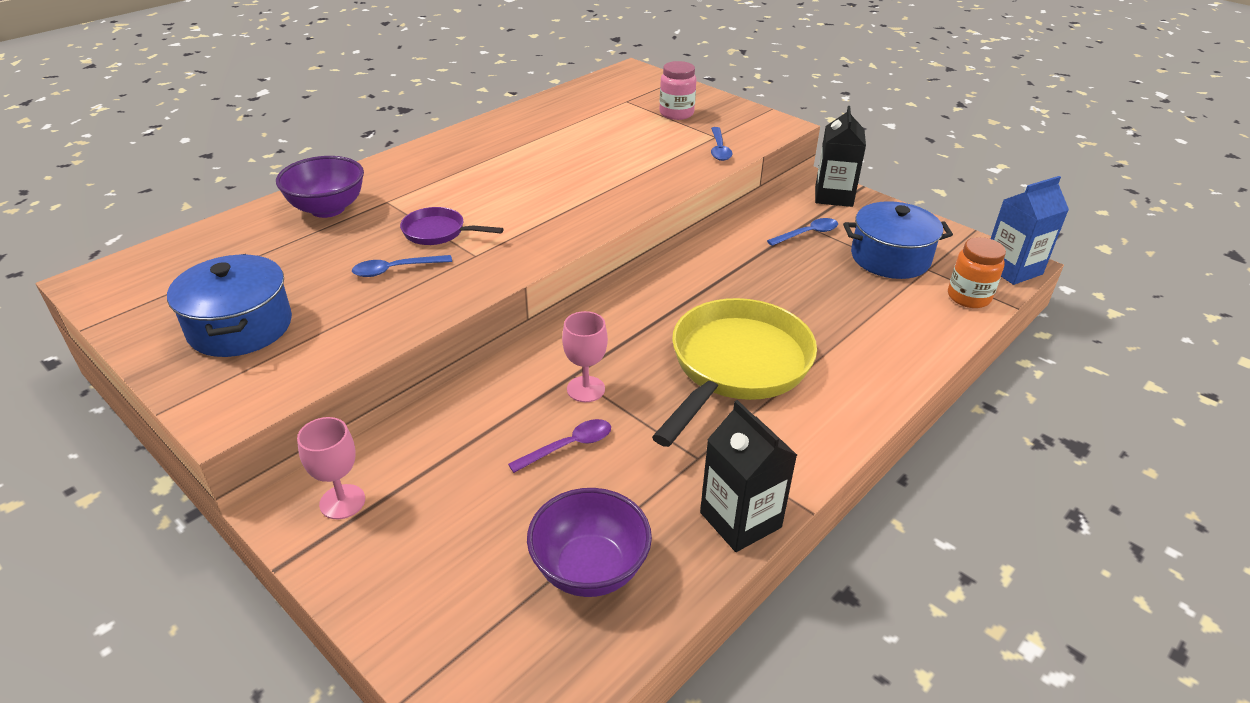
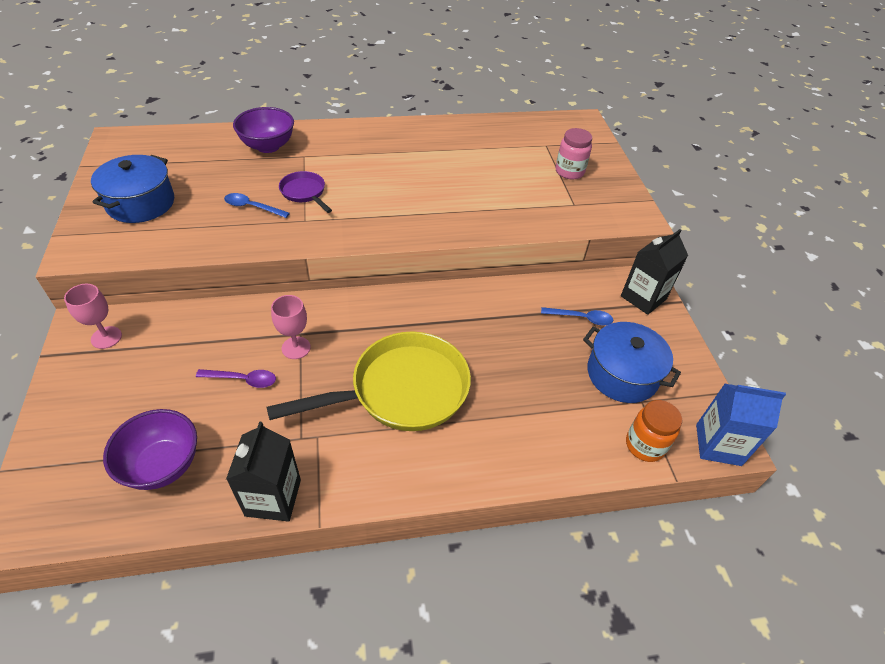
camera: 35 degrees right, 10 degrees up
(719, 149) = (562, 217): blue spoon -> none

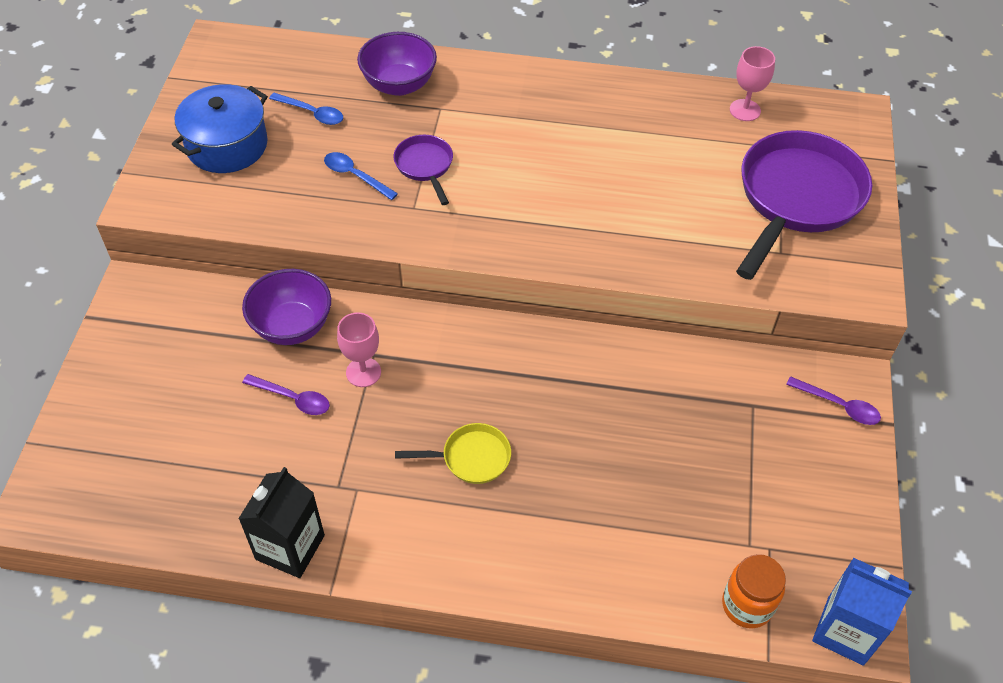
camera: 20 degrees right, 5 degrees up
(106, 337) = (157, 309): pink goblet -> pink goblet (745, 110)
(162, 465) = (185, 479): purple bowl -> purple bowl (292, 326)
(402, 390) = (471, 458): yellow pan -> yellow pan, size x0.47
(569, 172) = (797, 198): pink jar -> purple pan
(581, 318) = (738, 416): blue spoon -> blue spoon (312, 113)
(622, 374) = (759, 506): blue pot -> none
(643, 297) = (839, 406): black carton -> purple spoon

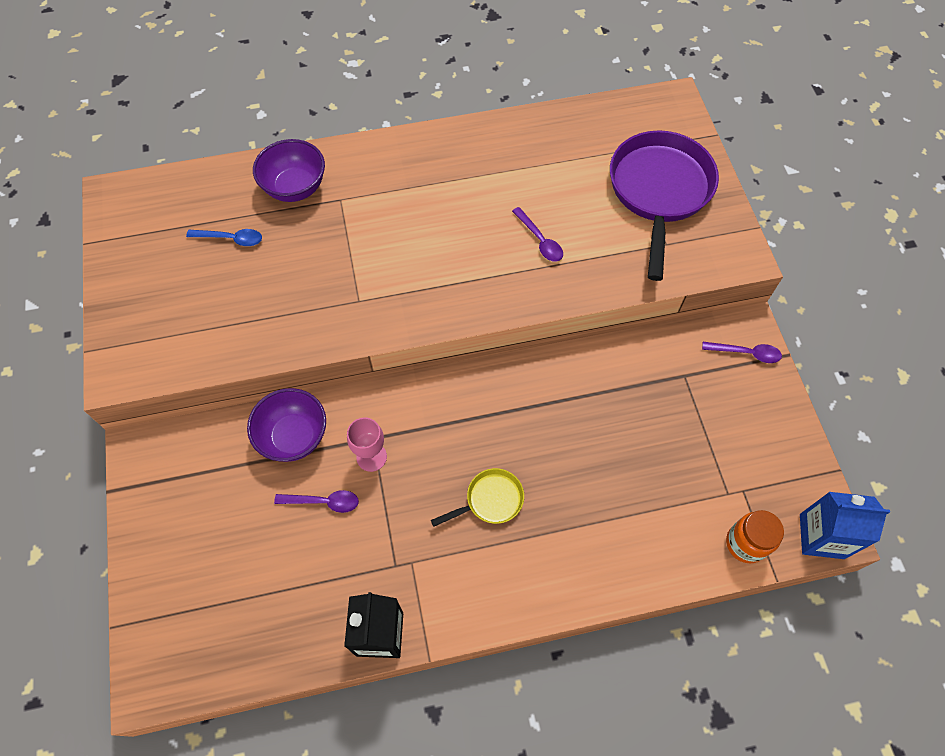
camera: 20 degrees left, 10 degrees up
(227, 145) = (169, 294): blue pot -> none
(355, 176) = (295, 287): blue spoon -> none
(425, 166) = (351, 258): purple pan -> none
(637, 207) = (540, 240): none -> purple spoon
(745, 110) = (588, 124): pink goblet -> none

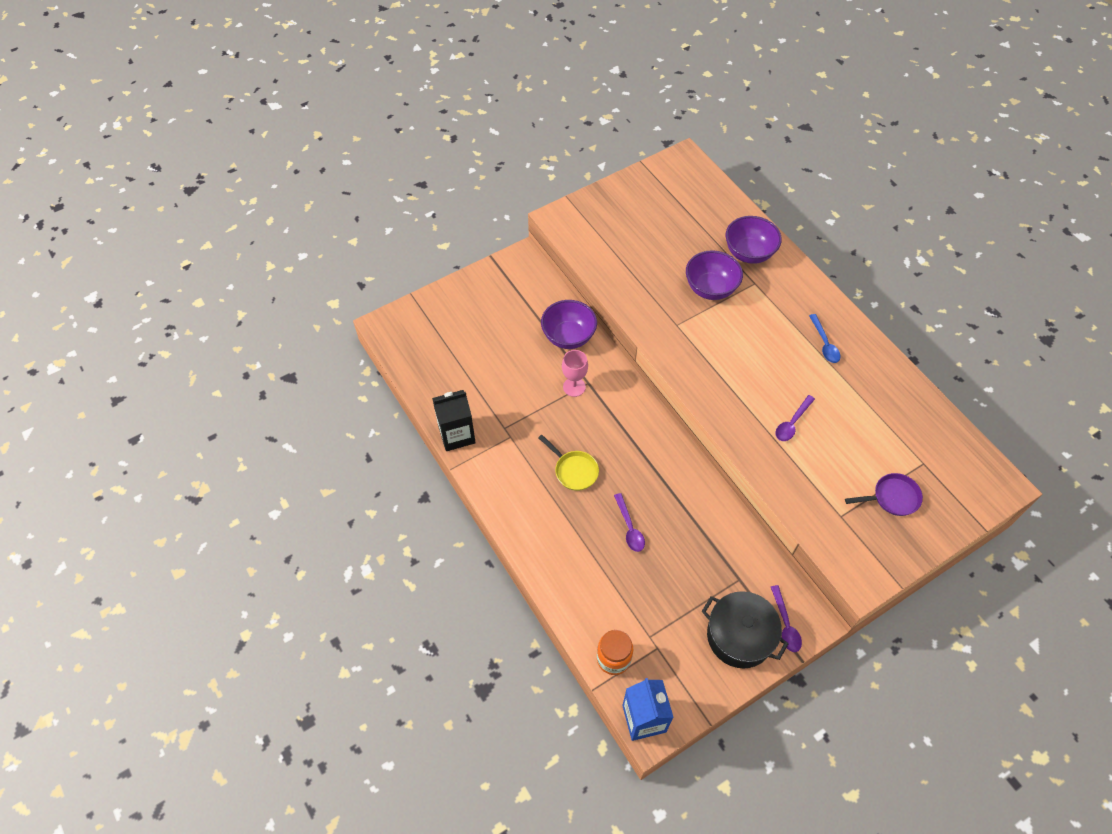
camera: 70 degrees right, 5 degrees down
(231, 239) = (686, 234): blue spoon -> blue spoon (824, 344)
(324, 245) = (710, 288): none -> purple bowl
(324, 502) = (530, 371): purple spoon -> purple spoon (629, 528)
(659, 192) = (892, 498): purple pan -> purple pan, size x0.47
(749, 402) = (739, 636): none -> black pot

